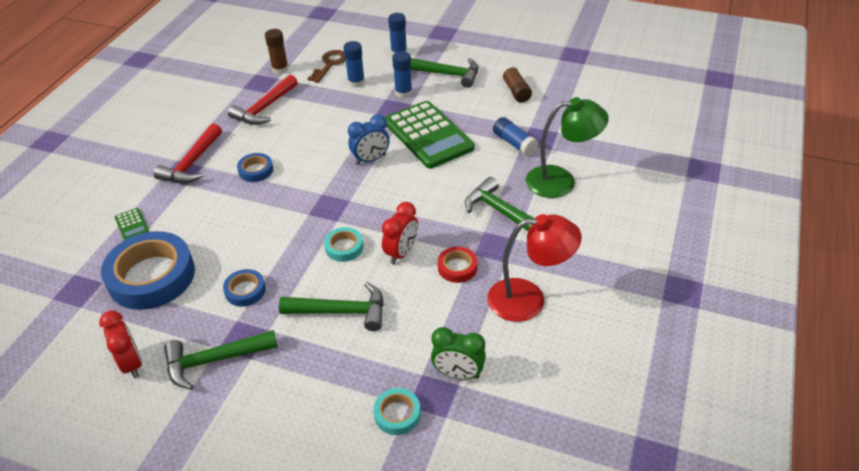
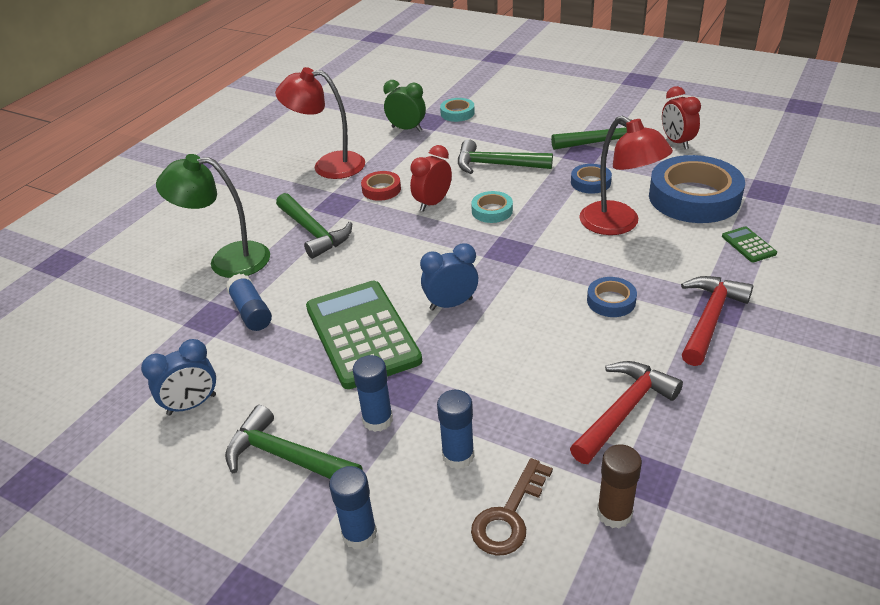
camera: 170 degrees left, 5 degrees down
(231, 239) = (618, 224): none -> red lamp
(515, 90) = (192, 405): brown glue stick -> blue clock

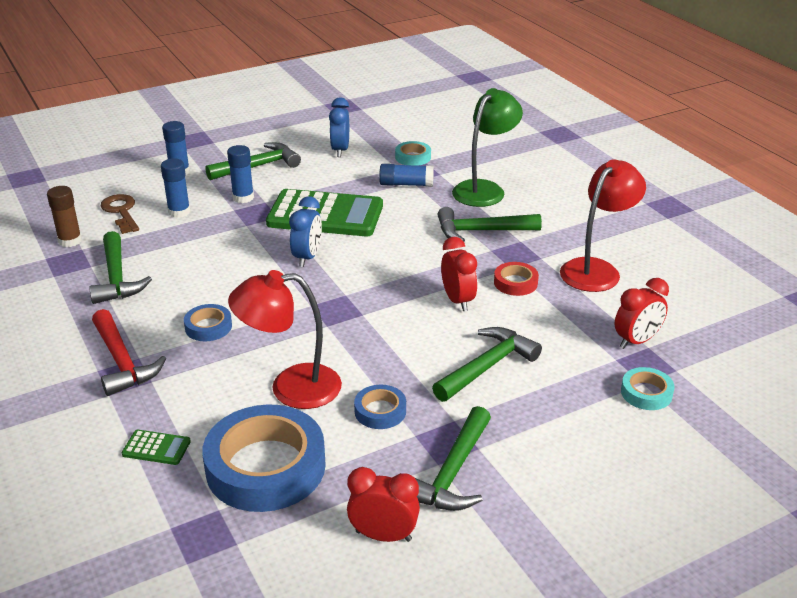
camera: 120 degrees right, 5 degrees down
(406, 129) = (636, 341): green clock -> red clock
(492, 211) = (405, 327): turquoise tape -> turquoise tape (413, 157)
(624, 411) = (117, 278): red hammer -> green hammer

